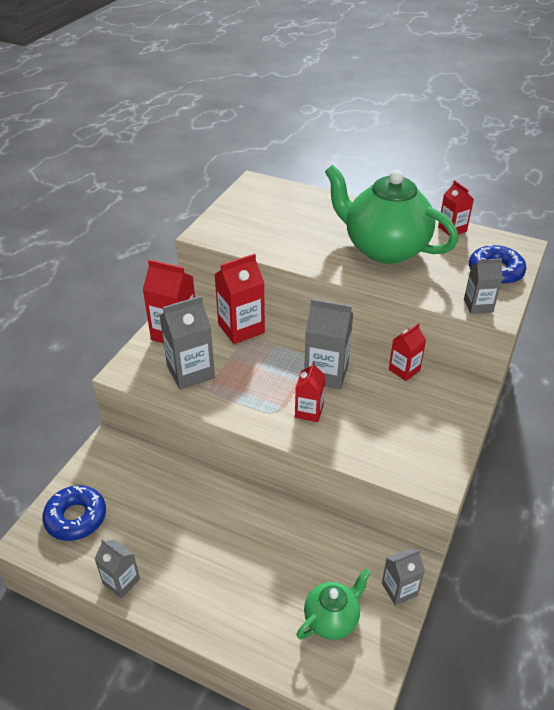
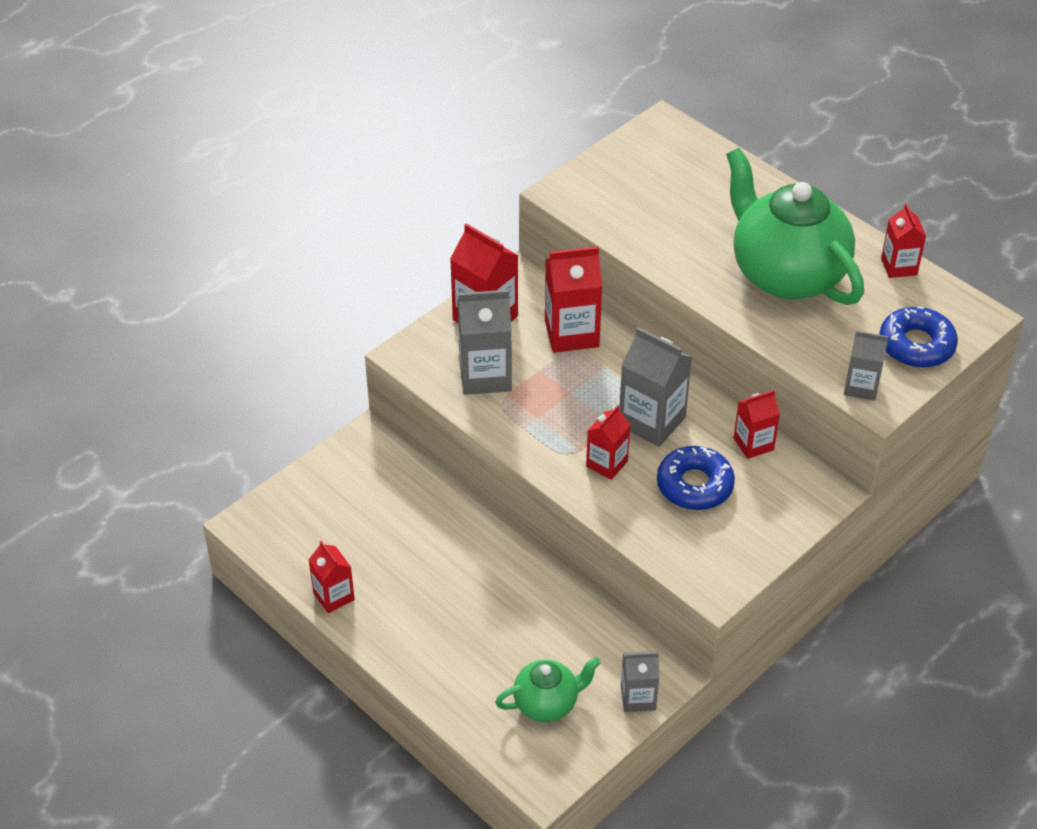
camera: 20 degrees right, 5 degrees up
(76, 518) = (305, 514): blue donut -> blue donut (694, 485)
(121, 581) = (333, 596): grey carton -> red carton

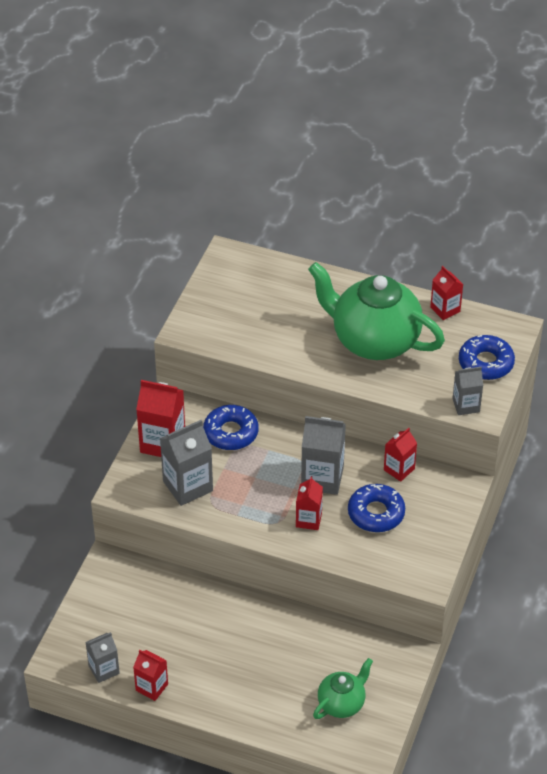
camera: 25 degrees left, 0 degrees up
(571, 333) = (231, 433): red carton -> blue donut
(638, 697) = (399, 675): grey carton -> grey carton (104, 669)

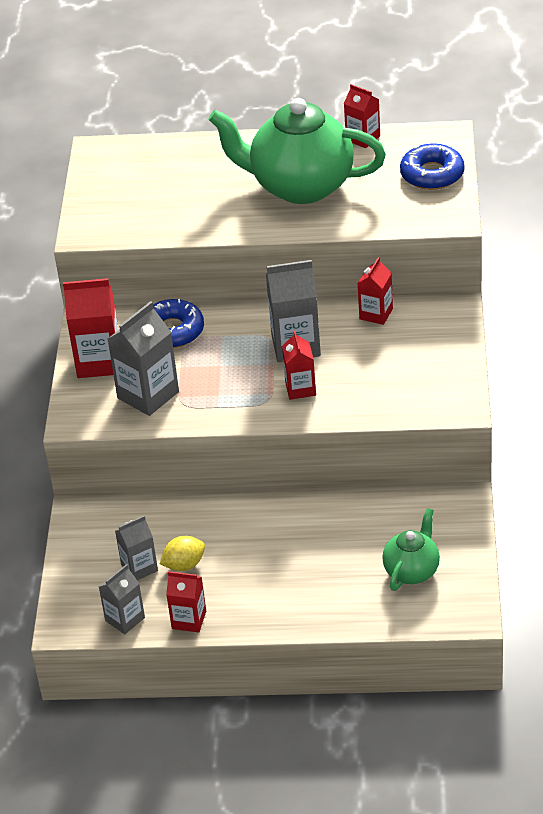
camera: 15 degrees left, 5 degrees down
(168, 637) = (184, 565): none -> yellow lemon
(376, 513) = (371, 361): blue donut -> none
(466, 405) = (431, 218): grey carton -> grey carton (139, 568)

